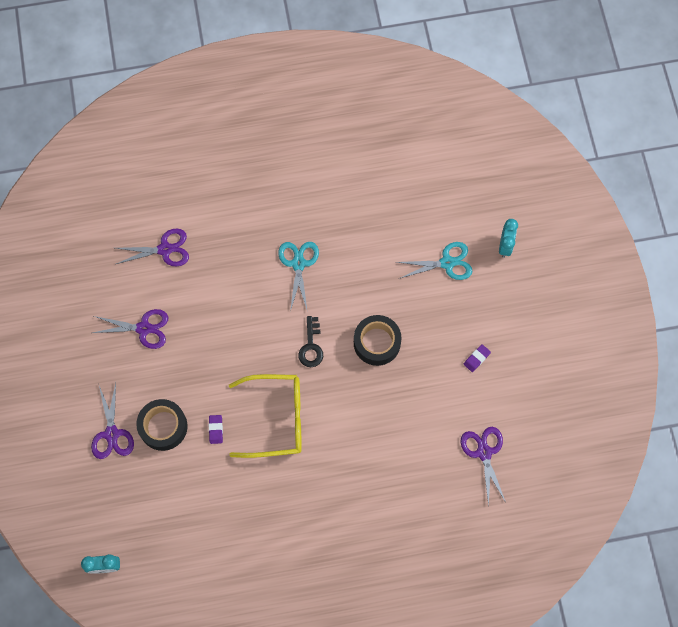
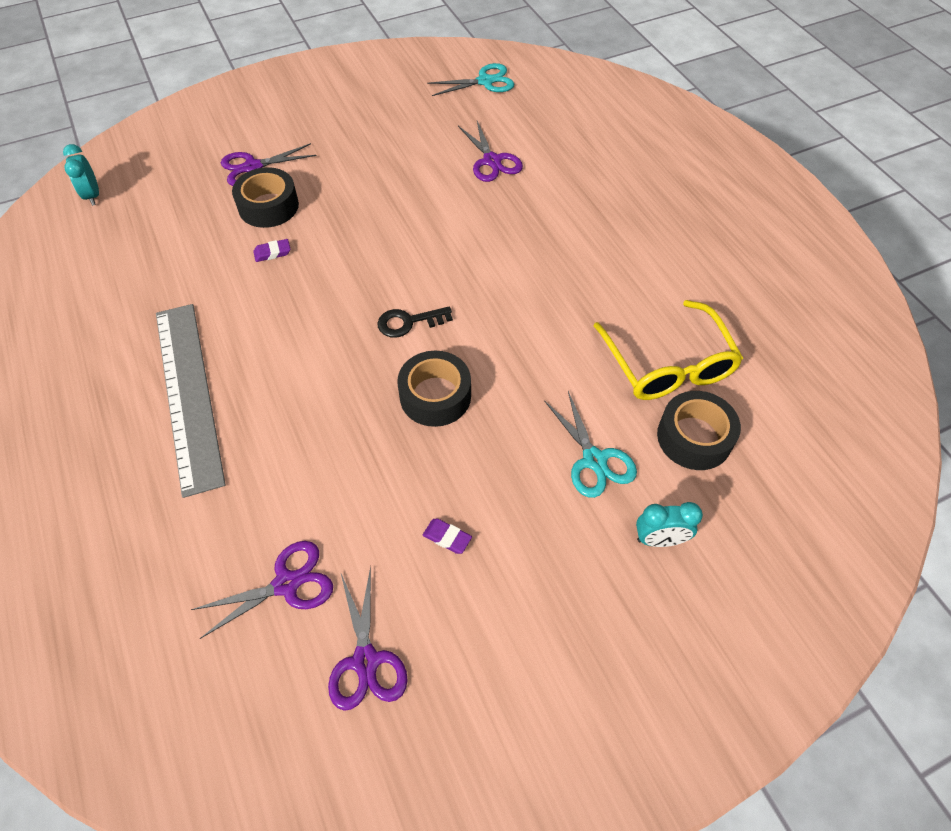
camera: 75 degrees right, 15 degrees down
(144, 328) = (387, 165): purple scissors -> purple scissors (366, 661)
(276, 418) = (297, 307): yellow glasses -> yellow glasses (668, 364)
(298, 264) = (522, 284): turquoise scissors -> turquoise scissors (485, 81)
(332, 500) = (189, 393): none -> grey ruler
(446, 202) = (694, 437): none -> black tape

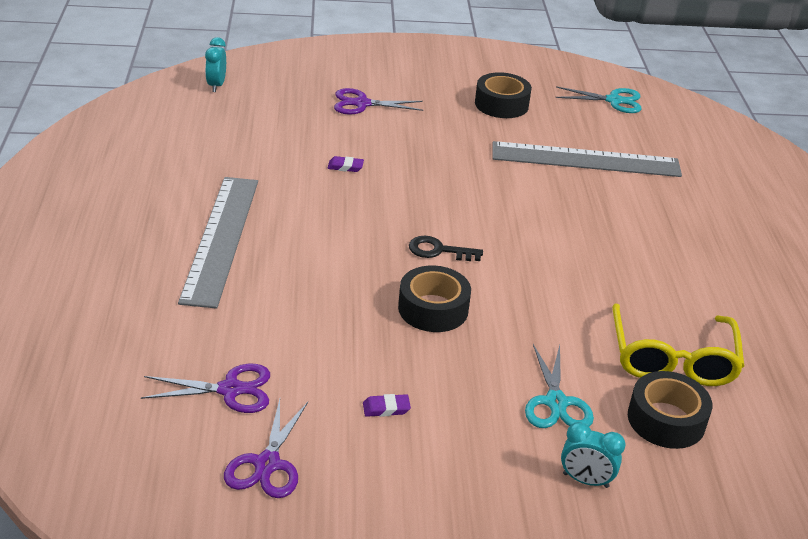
camera: 20 degrees right, 20 degrees down
(268, 206) = (360, 134): black tape -> black tape (501, 104)
(447, 537) = (386, 408): purple eraser -> purple eraser turned 60 degrees counterclockwise
(492, 161) = (585, 160): purple scissors -> grey ruler

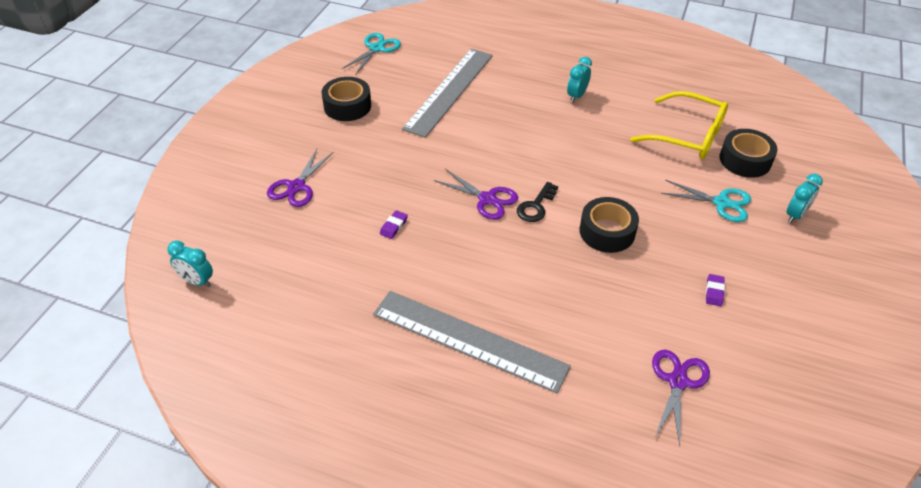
camera: 65 degrees left, 10 degrees up
(267, 464) = (765, 378): purple scissors -> purple scissors (487, 199)
(666, 252) = (576, 96): none -> turquoise clock

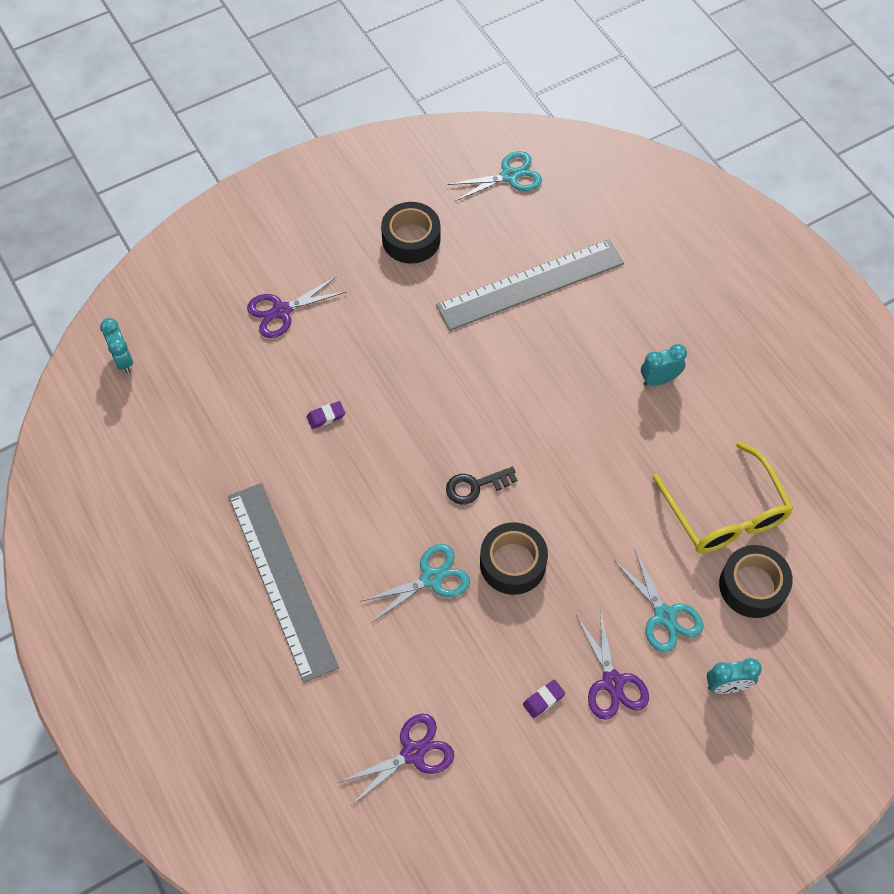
camera: 40 degrees right, 15 degrees up
(487, 199) = (437, 445): purple scissors -> purple scissors (612, 682)
(568, 272) = (431, 578): none -> turquoise scissors

